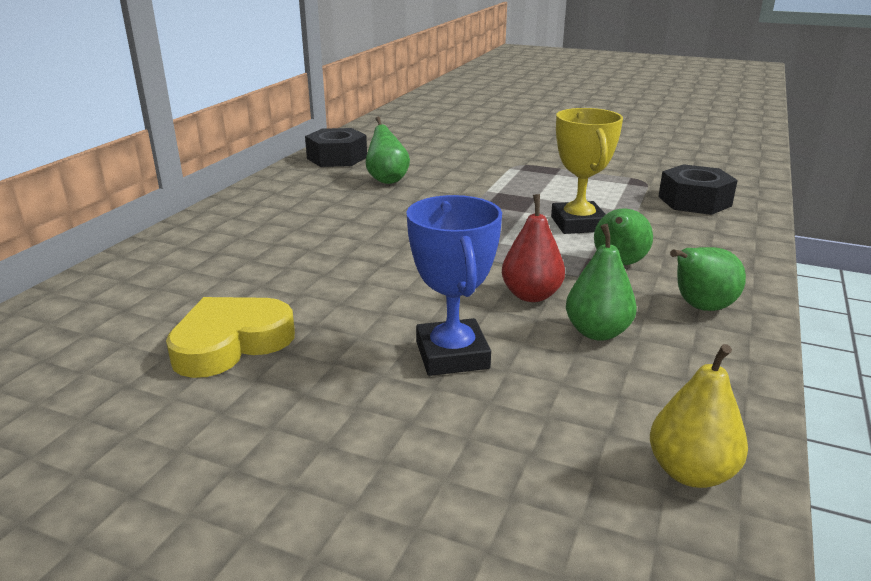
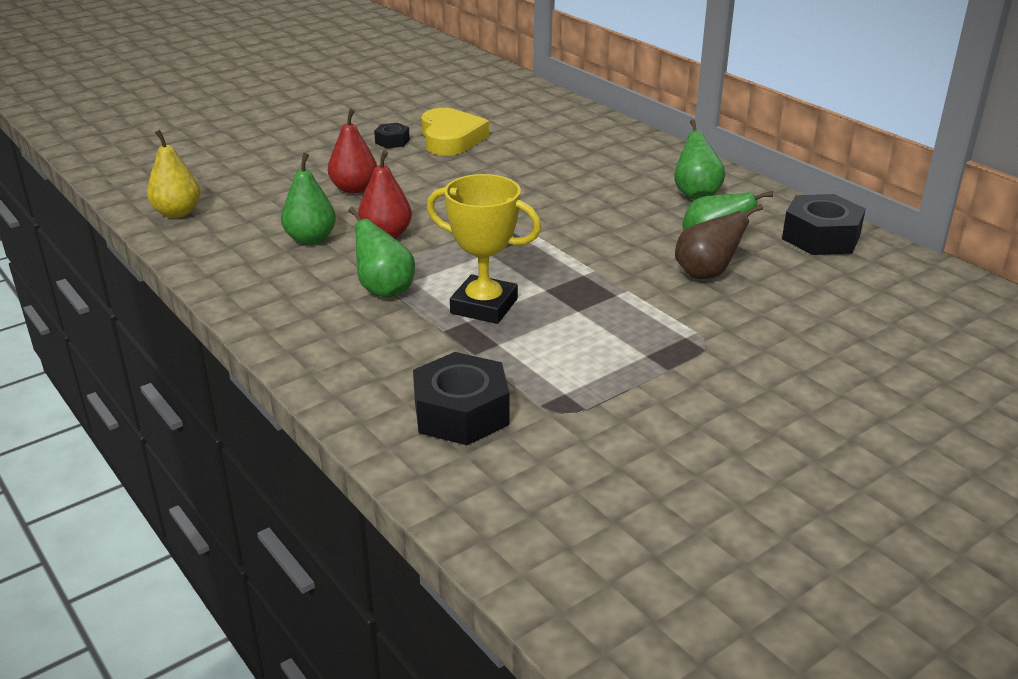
camera: 120 degrees right, 5 degrees up
(270, 386) = (392, 141): none -> black nut
(432, 176) = (706, 274): none -> brown pear
(452, 355) = (354, 189): blue trophy -> red pear
(700, 307) = (279, 291): green pear -> green pear (696, 194)

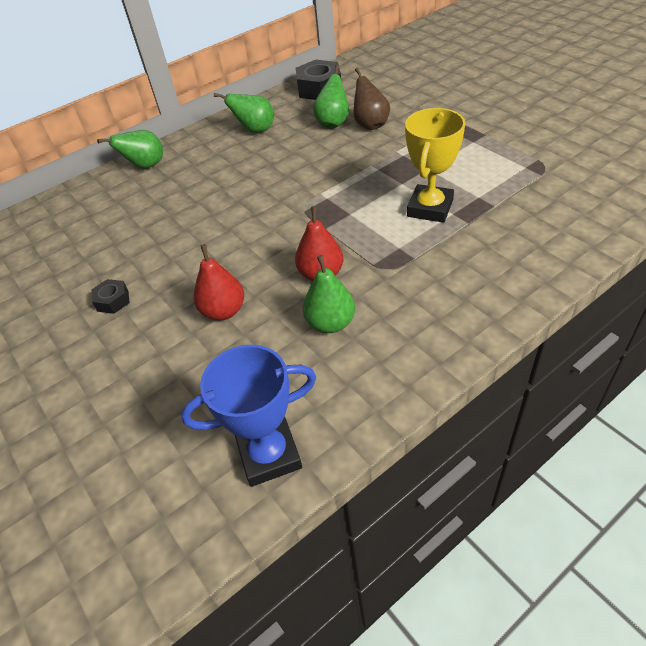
camera: 85 degrees left, 15 degrees up
(177, 213) = (269, 455): yellow pear -> blue trophy
(384, 290) = (416, 261): green pear -> green pear (145, 166)
(451, 139) = (119, 260): yellow heart -> none
(461, 413) = (564, 204): black nut -> none

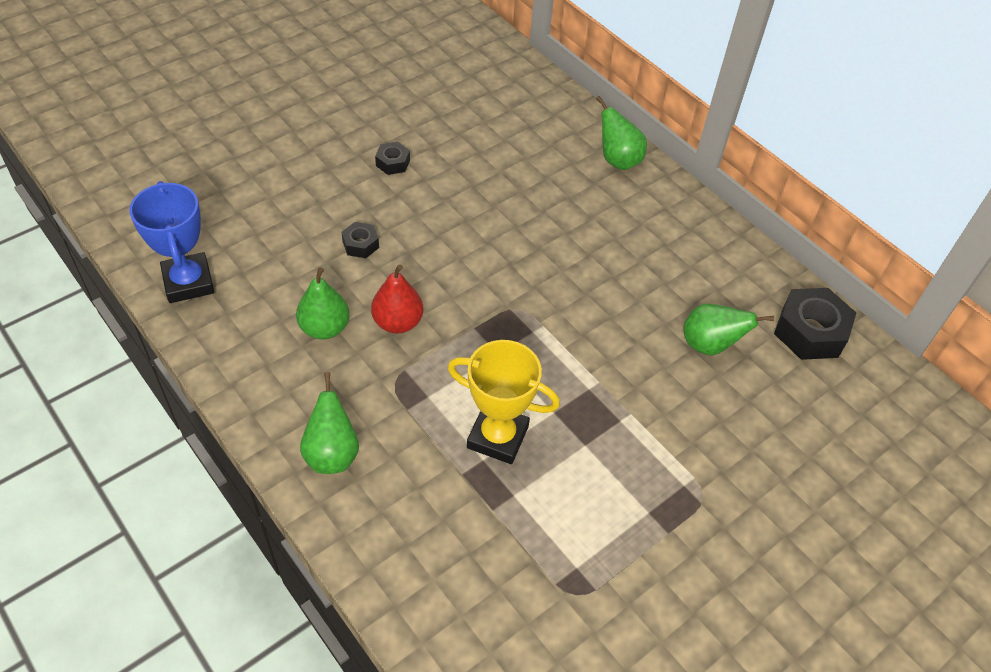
camera: 80 degrees right, 5 degrees up
(224, 311) = (360, 244): red pear -> black nut
(255, 130) = (693, 259): green pear -> green pear (332, 453)
(370, 124) = (703, 389): brown pear -> none

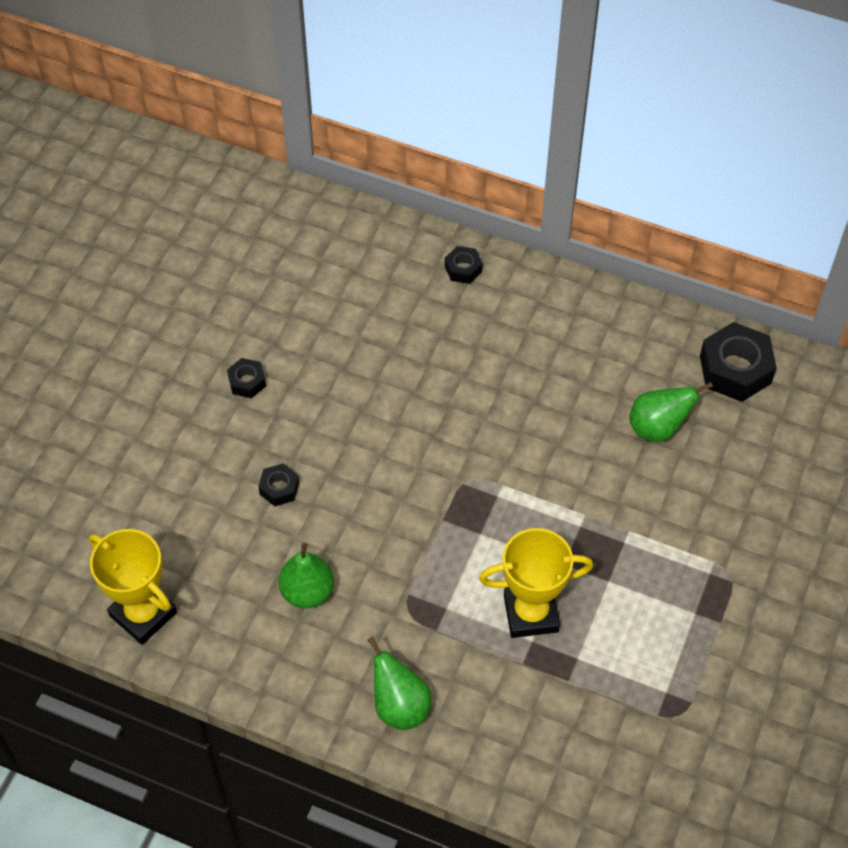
camera: 25 degrees left, 5 degrees up
(188, 282) = (143, 614): blue trophy -> yellow trophy
(398, 322) = (370, 551): red pear -> none
(618, 160) = (463, 269): green pear -> black nut

